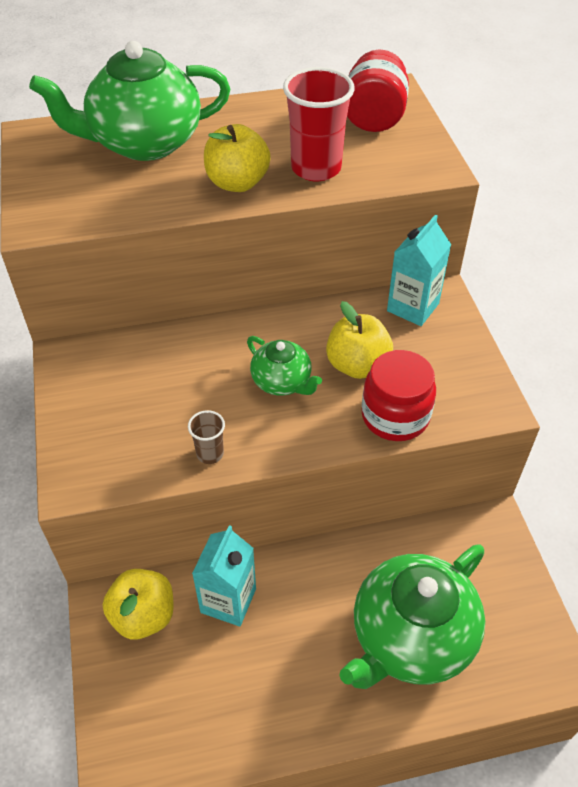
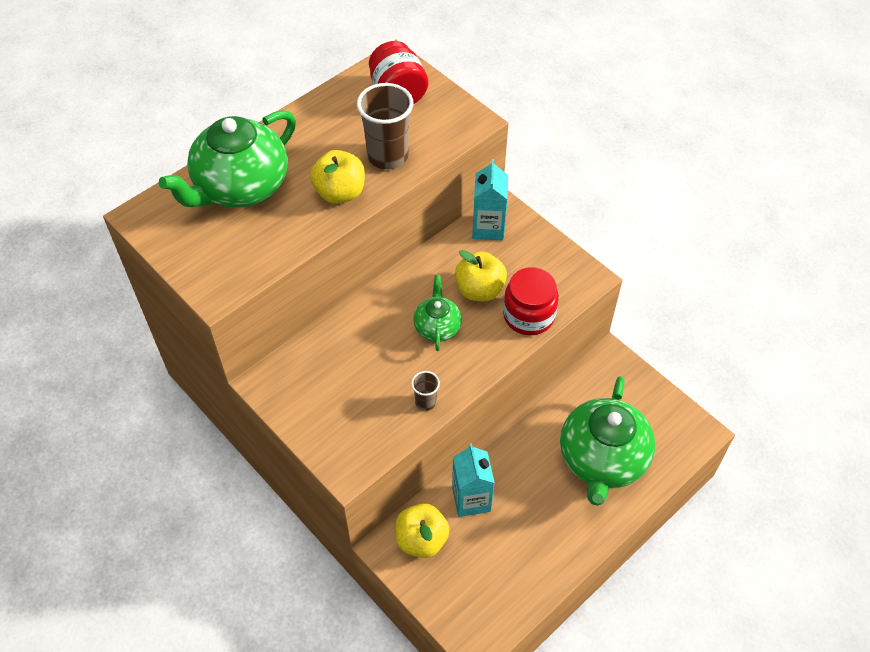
camera: 30 degrees left, 5 degrees up
(282, 382) = (437, 327): green teapot -> green teapot turned 105 degrees counterclockwise
(316, 168) = (388, 156): red cup -> brown cup

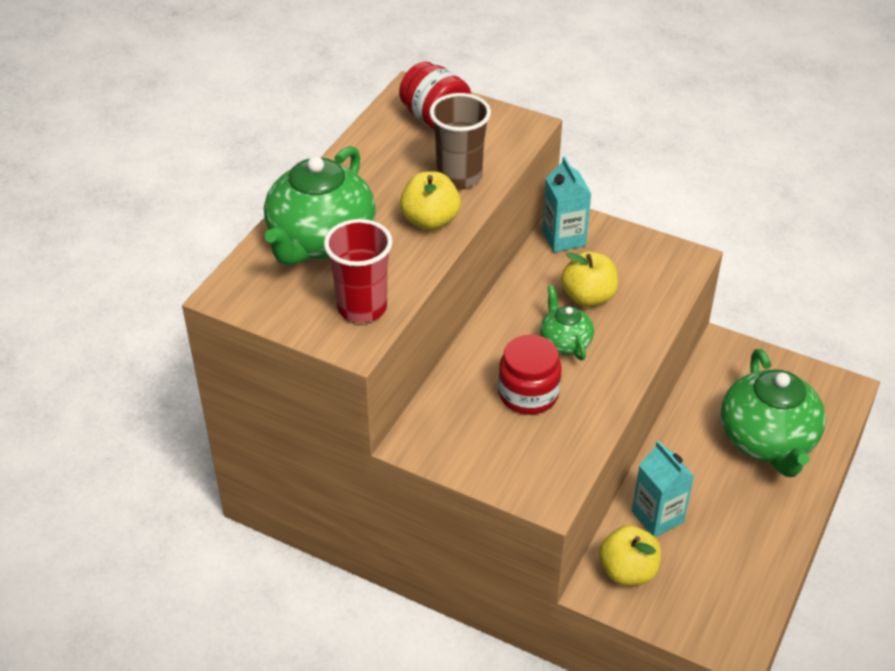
camera: 20 degrees left, 10 degrees down
(239, 260) = (362, 308): none -> red cup
(425, 402) = (593, 414): brown cup -> none
(528, 315) = (651, 307): red jar -> red jar (528, 394)

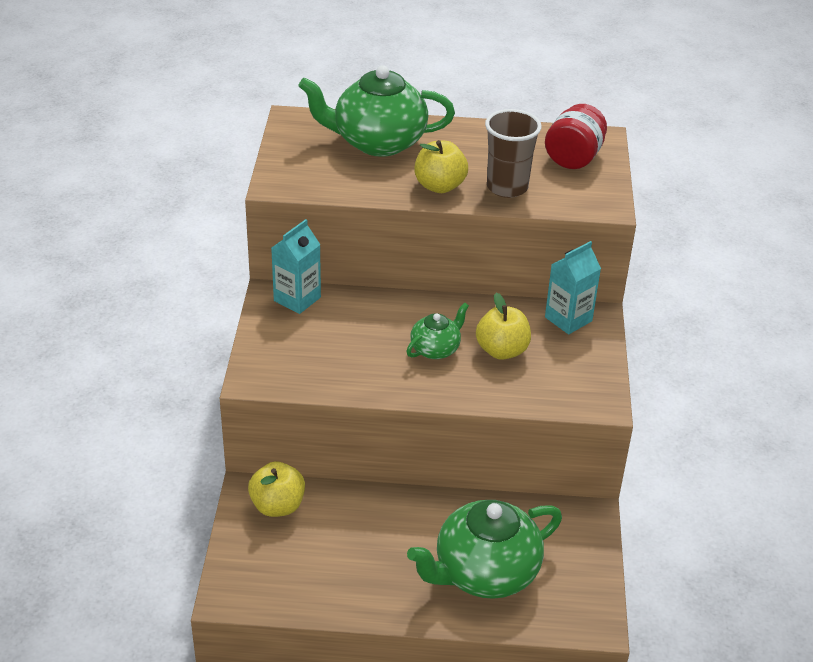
camera: 65 degrees right, 5 degrees down
(362, 308) = (316, 179): red cup -> none
(528, 394) = (361, 342): red jar -> none
(657, 517) = (347, 512): turquoise carton -> turquoise carton (297, 299)

